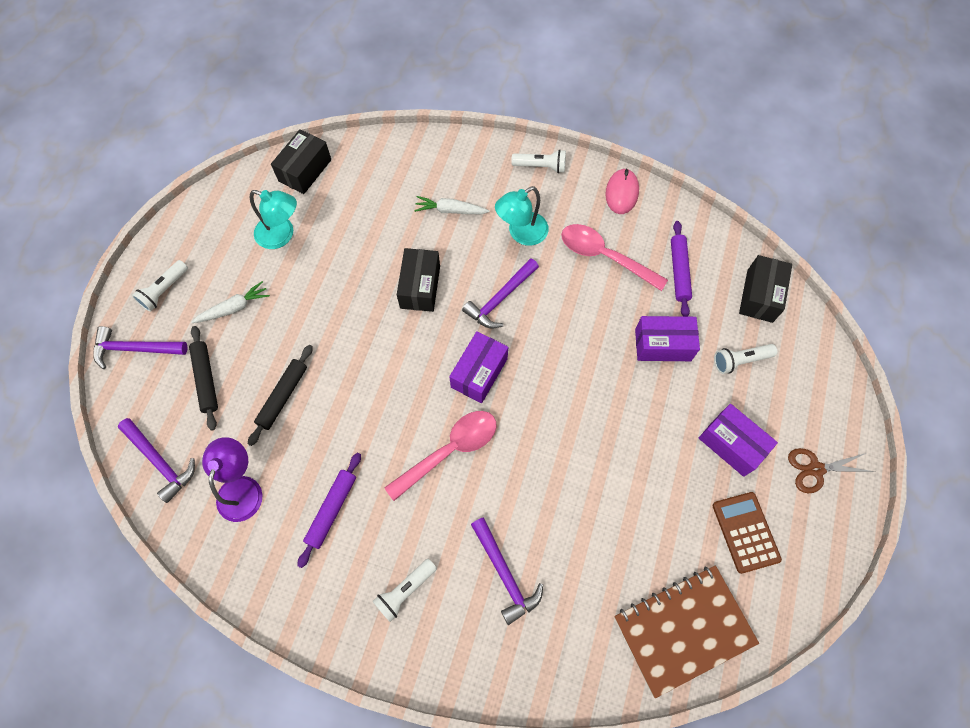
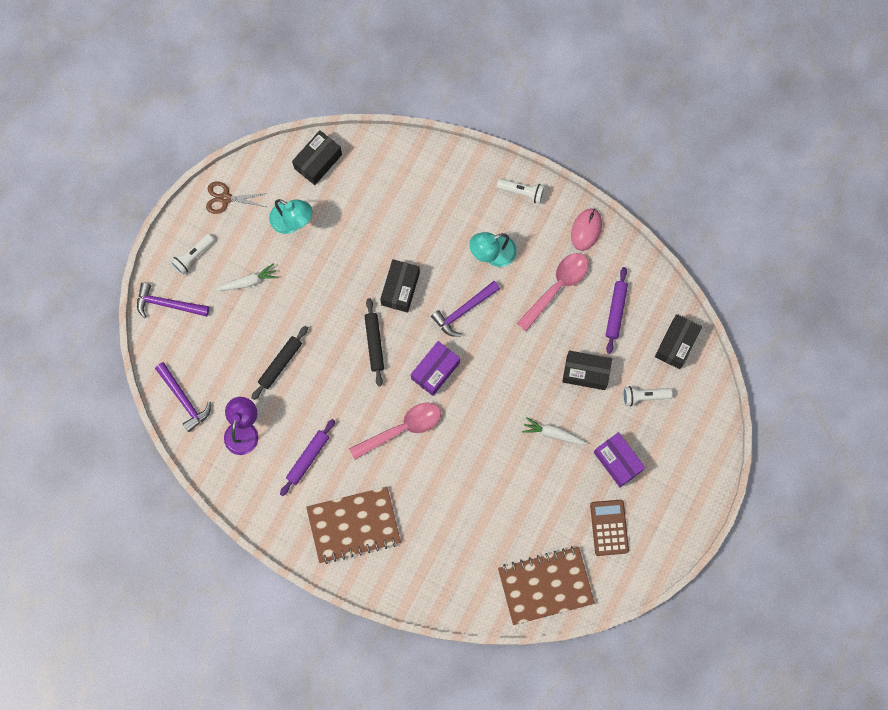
camera: 10 degrees right, 10 degrees up
(206, 379) = (222, 339): black rolling pin -> black rolling pin (374, 343)
(405, 591) = (353, 525): white flashlight -> brown notebook
(450, 210) = (437, 222): white carrot -> white carrot (553, 433)
(505, 574) = (427, 526): purple hammer -> none
(604, 256) = (557, 287): pink spoon -> pink spoon turned 90 degrees clockwise
(662, 345) = (586, 372): purple box -> black box
(815, 469) = (676, 491): brown scissors -> brown scissors (225, 198)

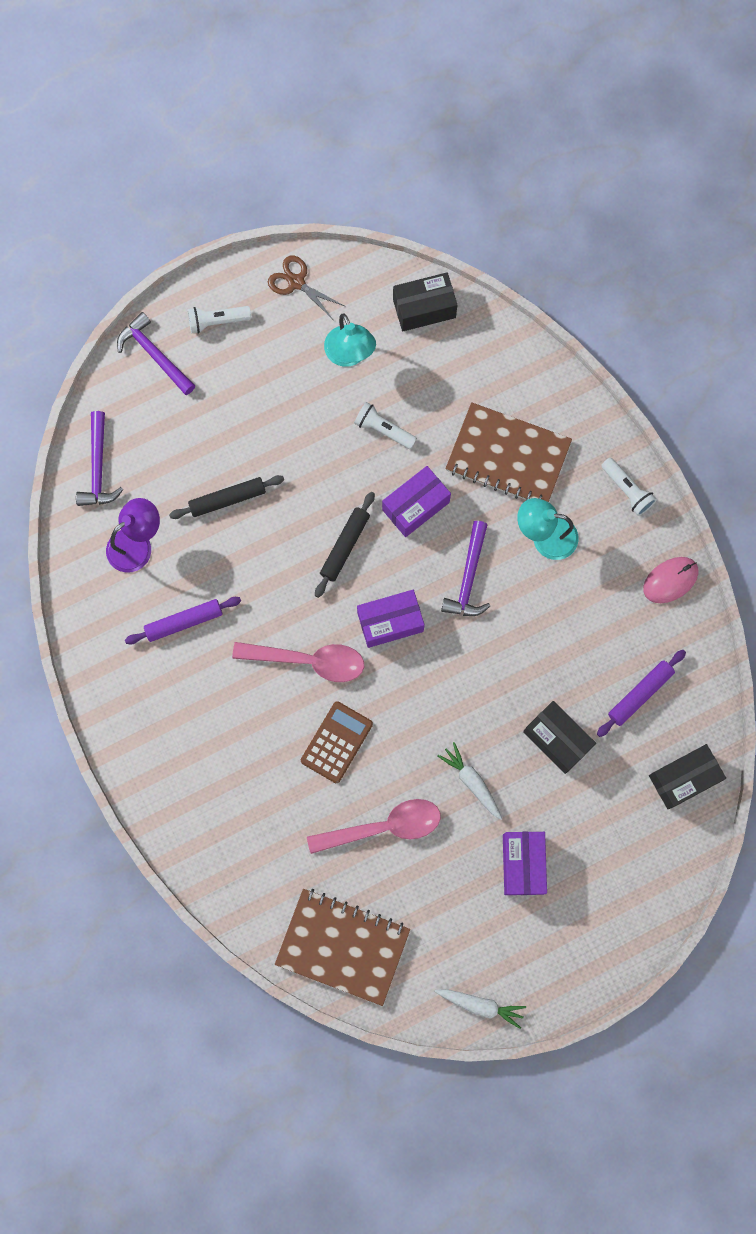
camera: 35 degrees right, 0 degrees up
(248, 282) = (256, 387): white carrot -> white carrot (480, 1005)
(353, 525) = (181, 729): brown notebook -> brown notebook (508, 456)
(400, 289) = (415, 506): black box -> purple box
(464, 310) = (469, 577): purple hammer -> purple hammer turned 75 degrees counterclockwise
(557, 287) = (592, 622): pink spoon -> pink spoon (384, 827)
(609, 527) = (460, 932): brown calculator -> brown calculator (336, 742)
(644, 396) = (604, 812): white flashlight -> white flashlight (383, 430)

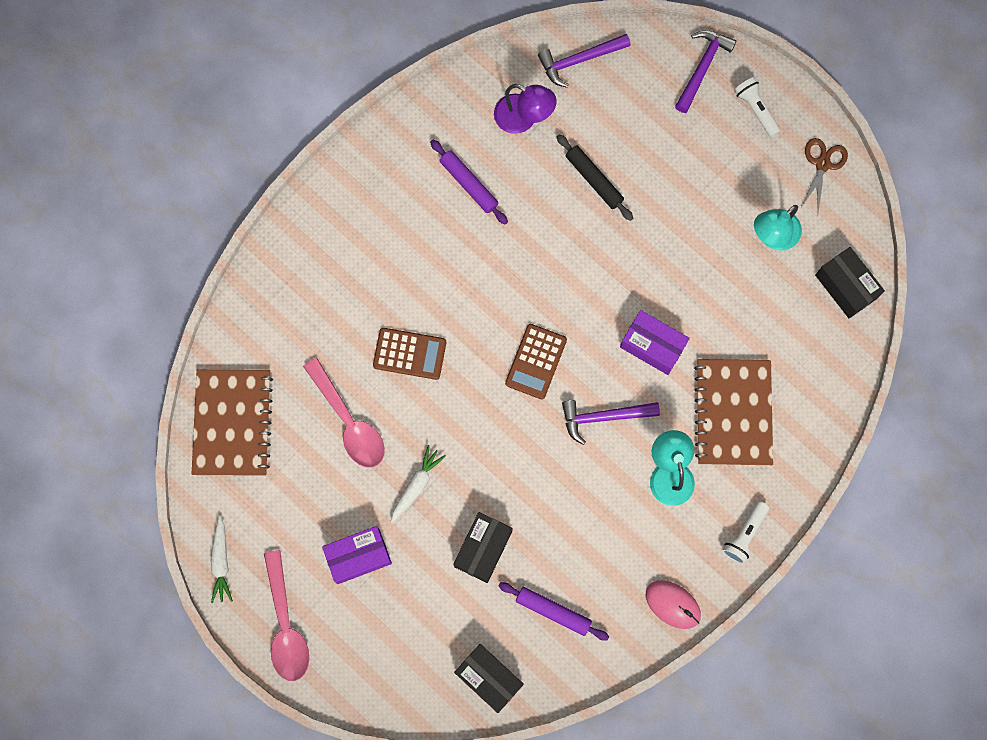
camera: 70 degrees right, 0 degrees up
(308, 661) = (474, 303): pink spoon -> pink spoon (286, 625)
(345, 546) = (590, 297): black rolling pin -> none
(383, 430) = (713, 292): white flashlight -> none
(390, 622) = (536, 361): purple box -> brown calculator

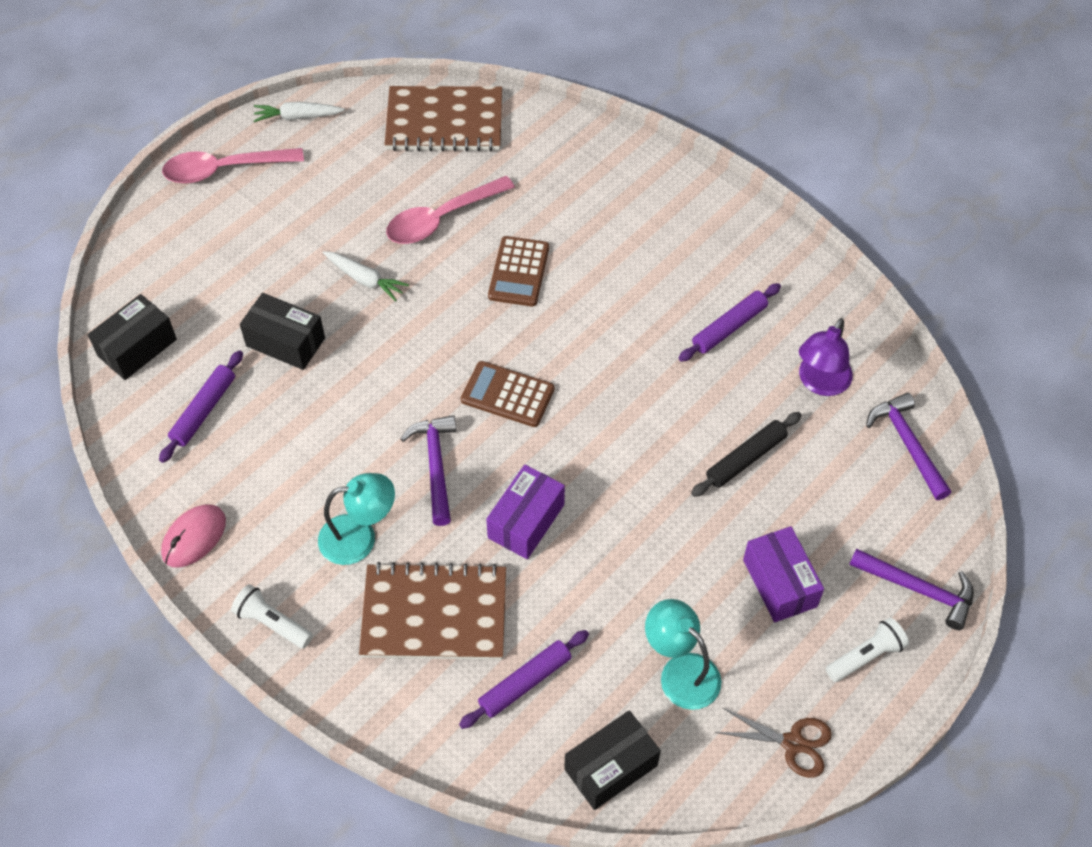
camera: 90 degrees right, 20 degrees down
(358, 556) = (290, 229): purple box -> purple box (779, 583)
(785, 345) = (525, 682): none -> purple rolling pin

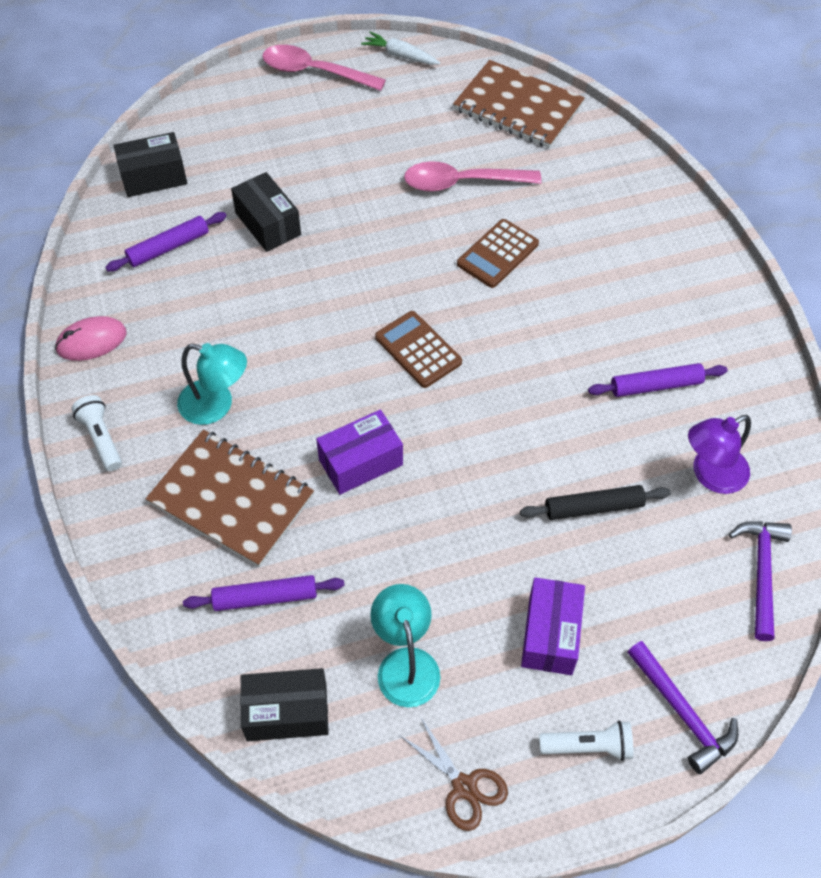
camera: 30 degrees right, 0 degrees up
(365, 279) = (365, 203): white carrot -> none
(435, 466) = (317, 379): purple hammer -> none

